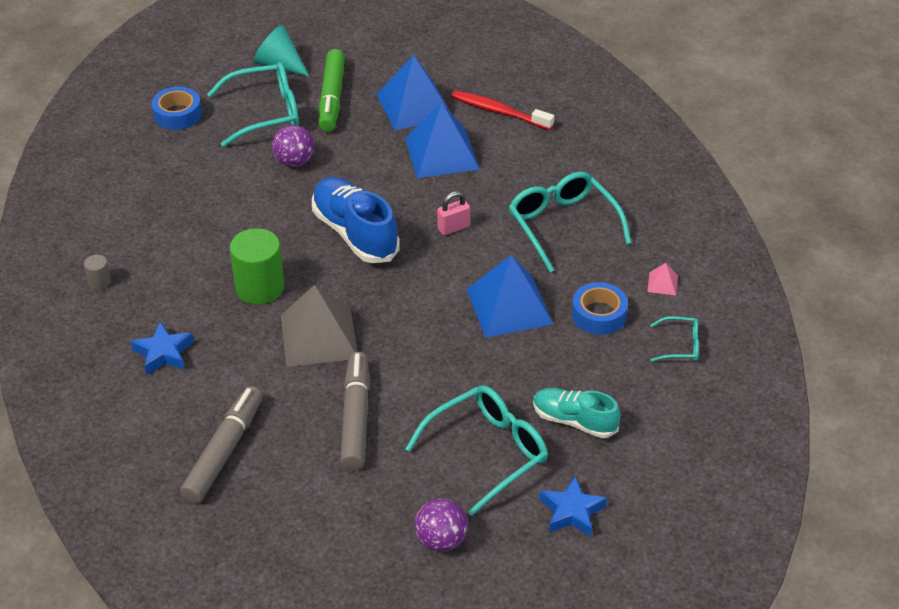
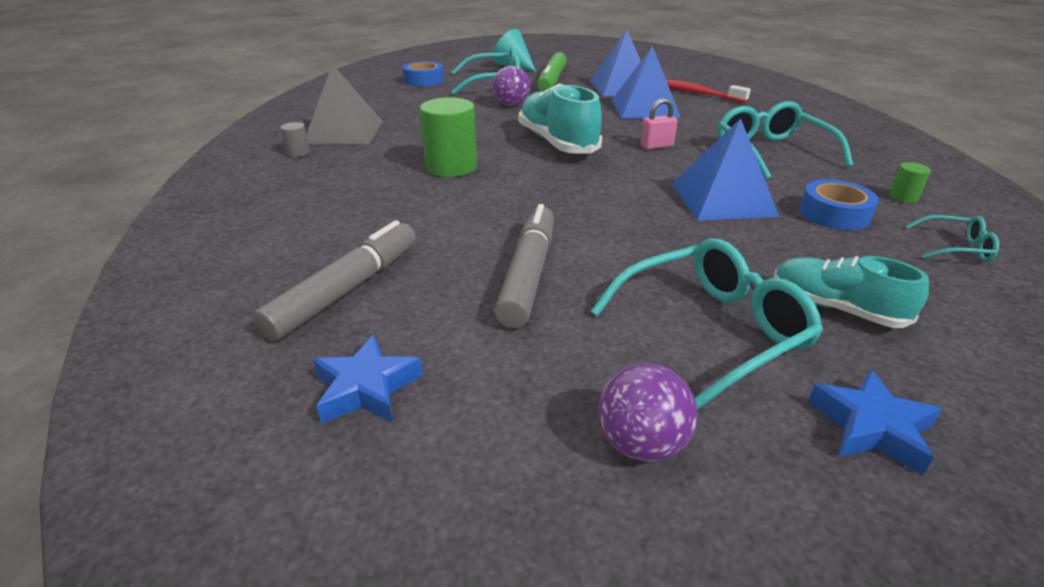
camera: 10 degrees right, 10 degrees down
(163, 353) = (327, 202): blue star -> blue star (366, 388)
(318, 336) = (501, 203): grey pyramid -> grey pyramid (344, 131)
(355, 233) = (557, 143): blue shoe -> turquoise shoe
(662, 283) = (903, 197): pink pyramid -> green cylinder

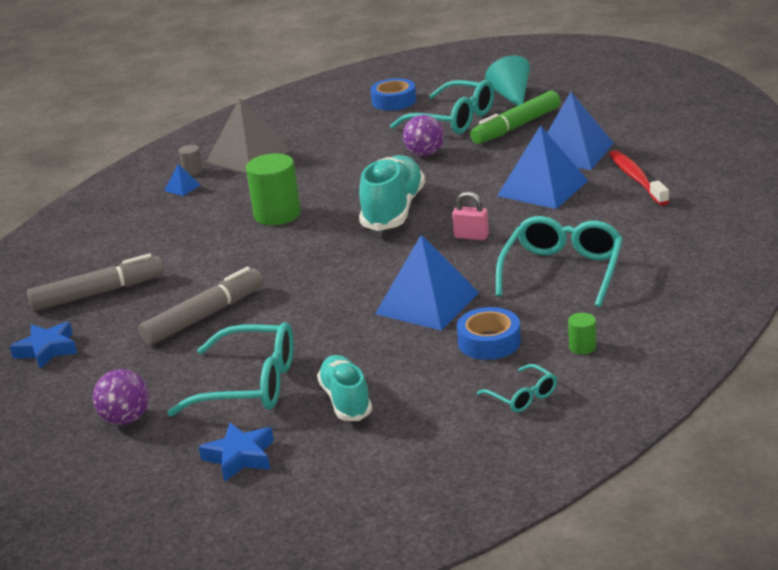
camera: 40 degrees right, 5 degrees down
(307, 167) = (182, 188): none -> blue pyramid

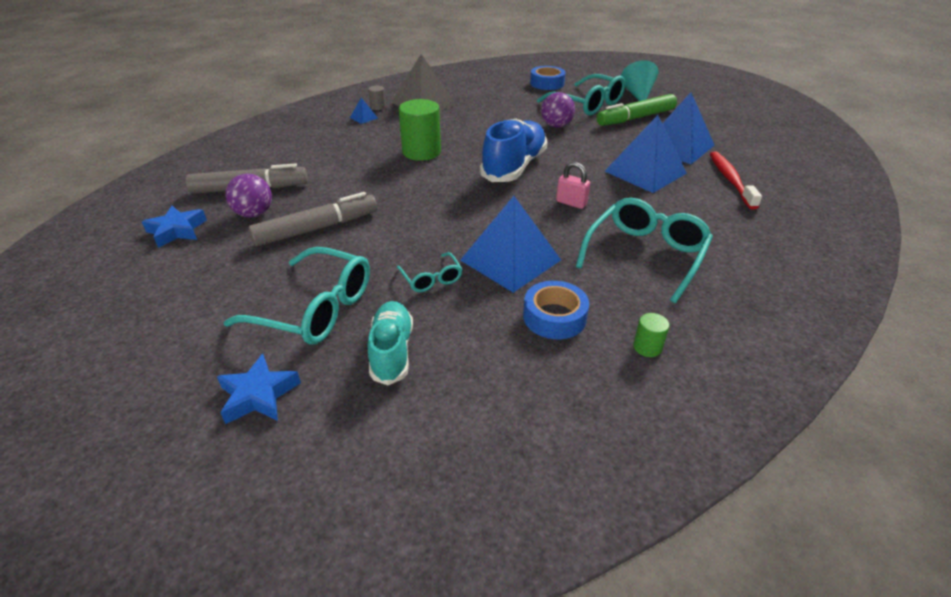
camera: 10 degrees right, 10 degrees up
(126, 419) = (188, 319): purple ball -> purple ball (254, 214)
(393, 210) = (514, 167): turquoise shoe -> blue shoe
(522, 396) = (569, 395): turquoise glasses -> turquoise glasses (431, 278)

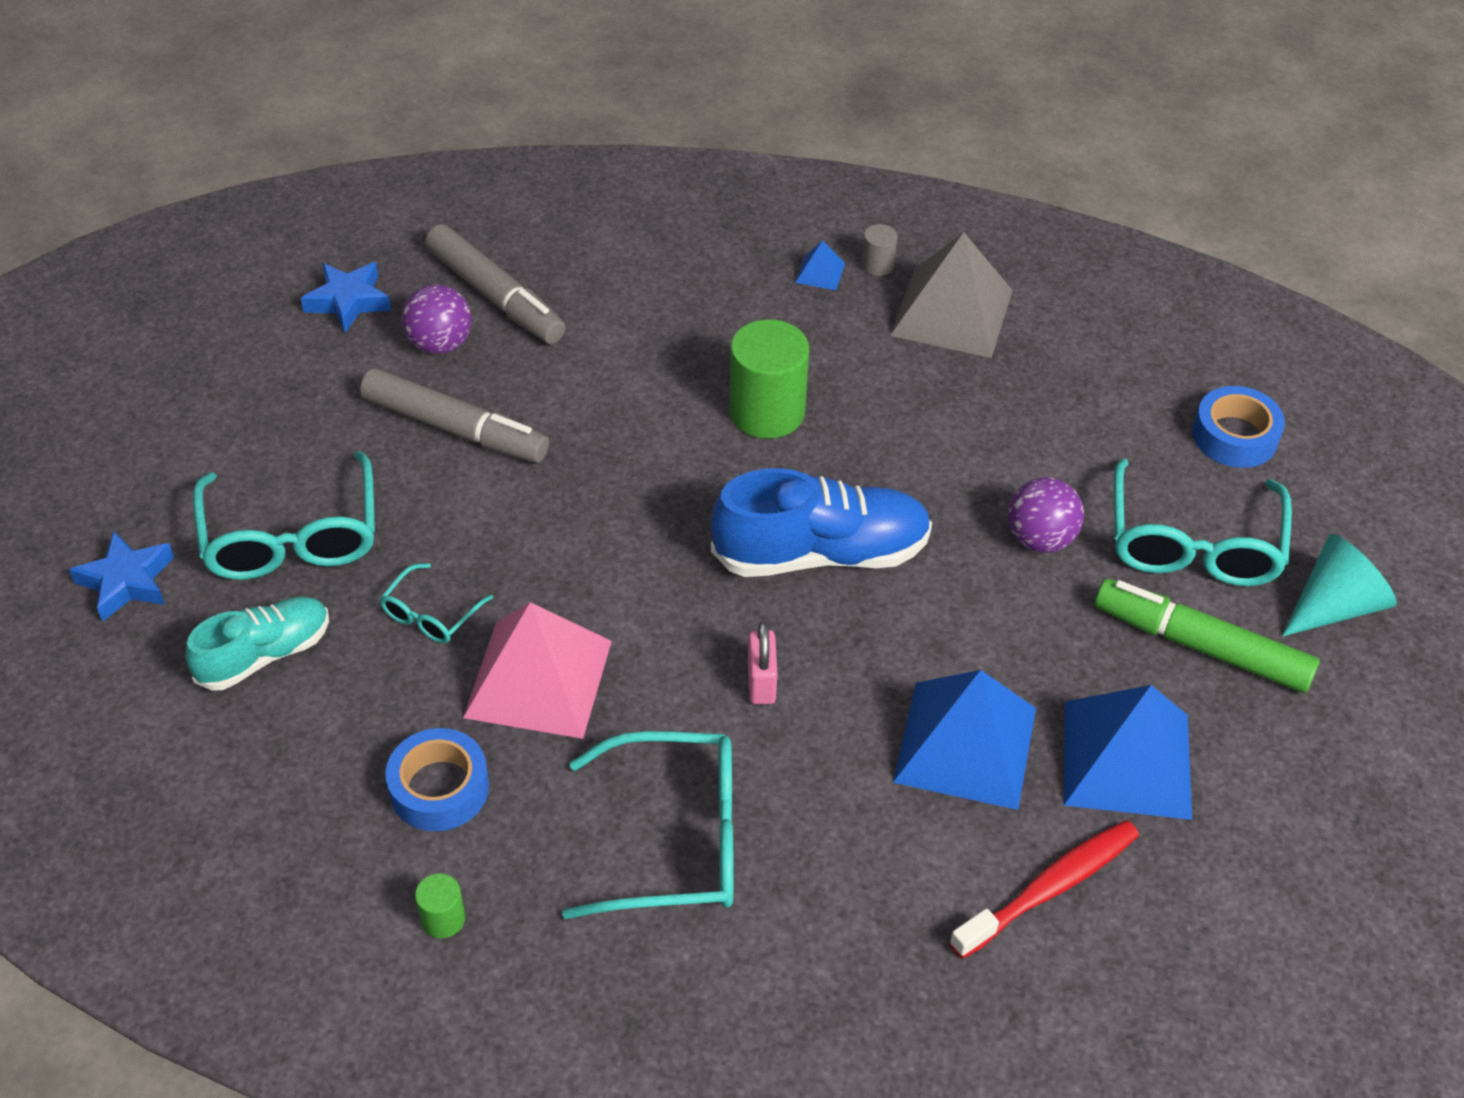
camera: 55 degrees right, 10 degrees up
(510, 260) = (538, 679): blue pyramid -> pink pyramid

